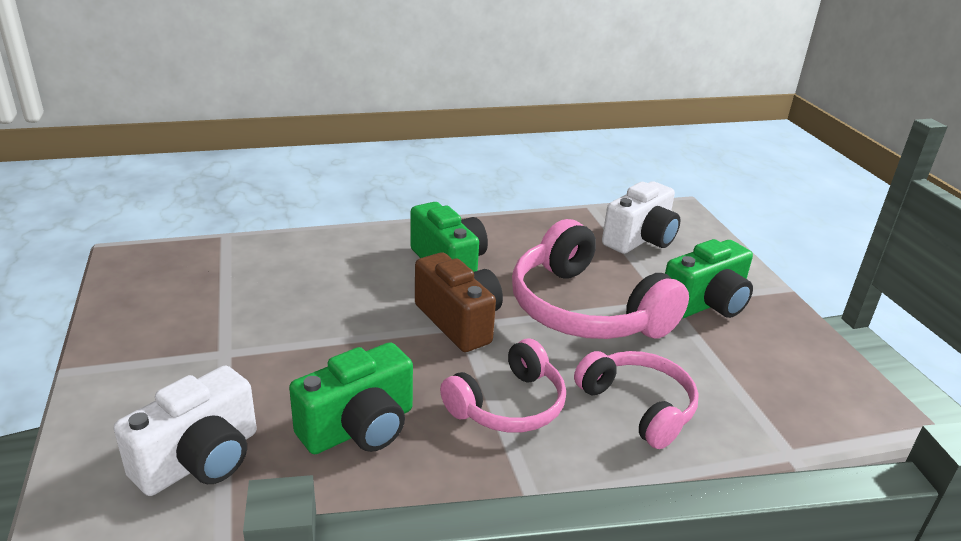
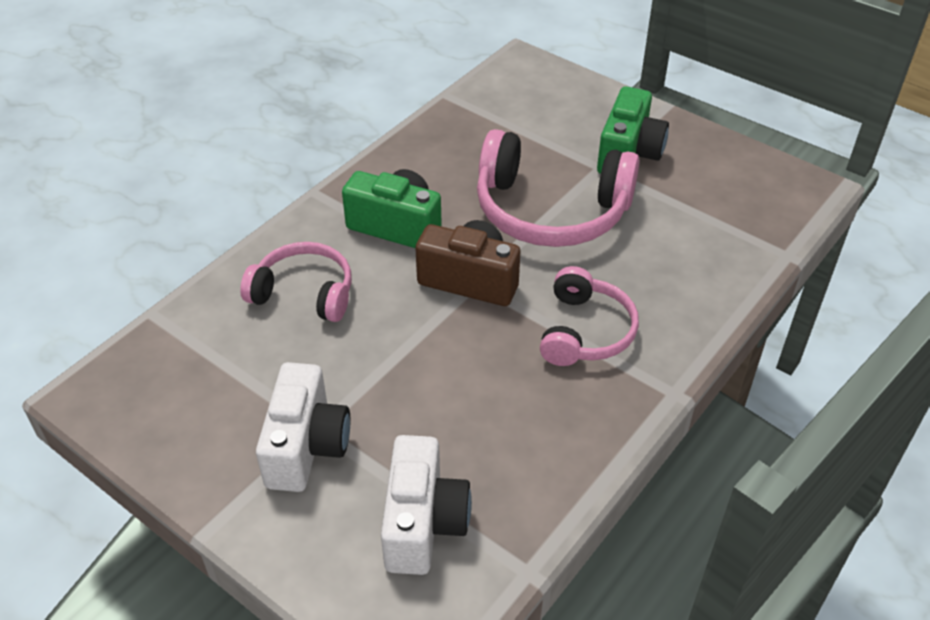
camera: 35 degrees left, 15 degrees up
(359, 428) = (505, 419): green camera -> none
(638, 406) = (668, 276): pink headphones -> pink headphones (304, 293)
(640, 239) = (522, 112): white camera -> white camera (306, 446)

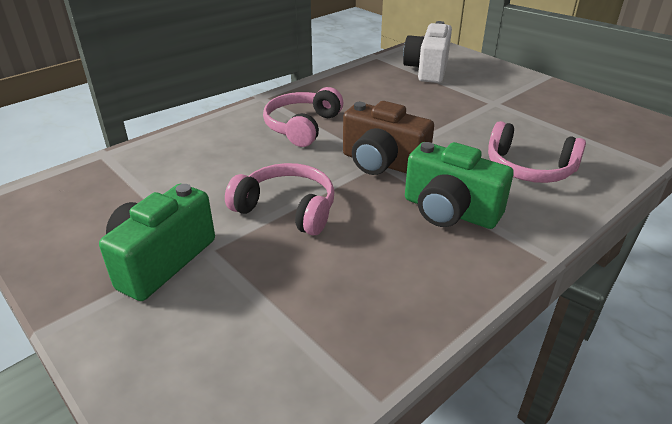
camera: 170 degrees left, 10 degrees down
(306, 446) = (499, 96): white camera -> none
(550, 210) = (287, 209): pink headphones -> pink headphones, size x0.61

